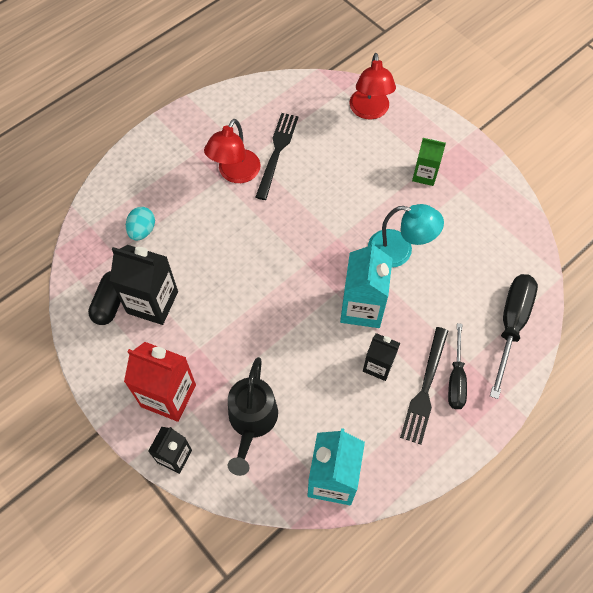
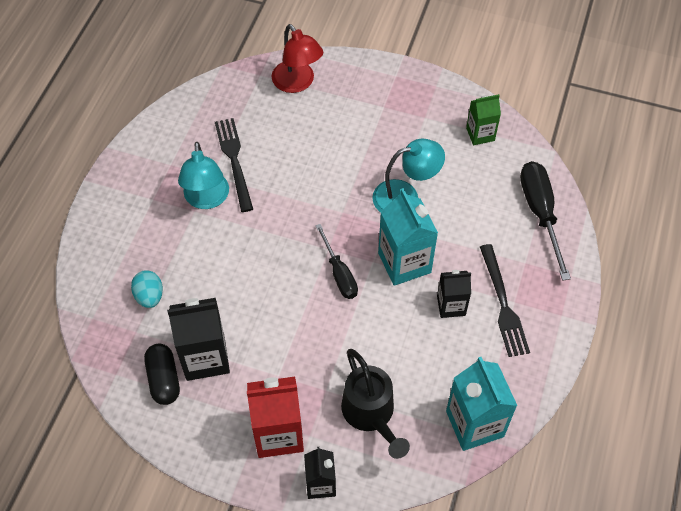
camera: 30 degrees left, 5 degrees down
(235, 174) = (207, 199): red lamp -> turquoise lamp
(424, 175) = (384, 118): green carton -> green carton (480, 134)
(456, 378) = (523, 282): black screwdriver -> black screwdriver (339, 273)

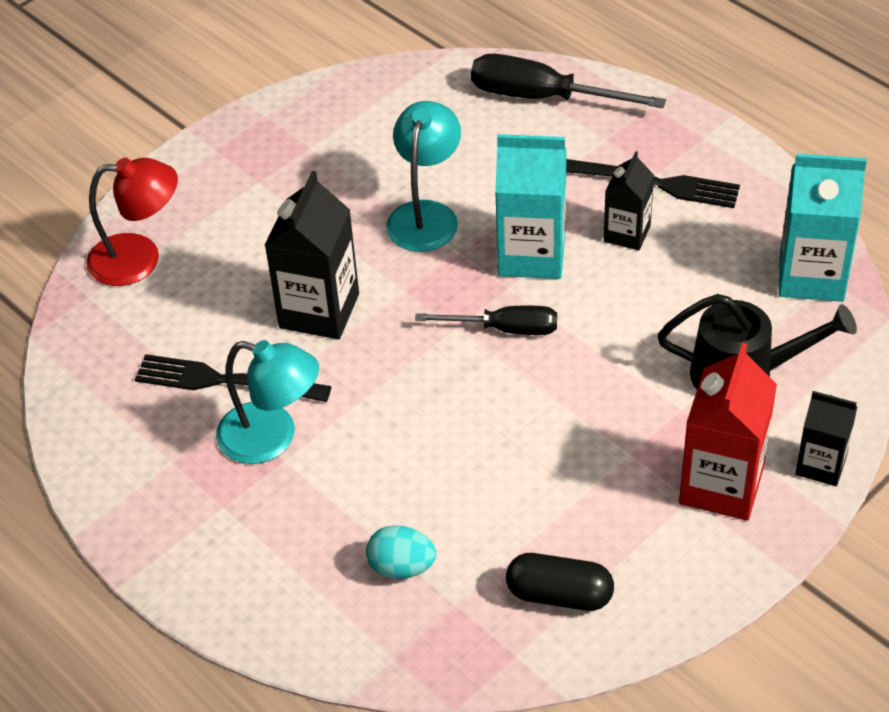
camera: 60 degrees left, 10 degrees down
(205, 357) = (551, 531): black carton -> black carton (319, 311)
(480, 134) = (379, 104): green carton -> none

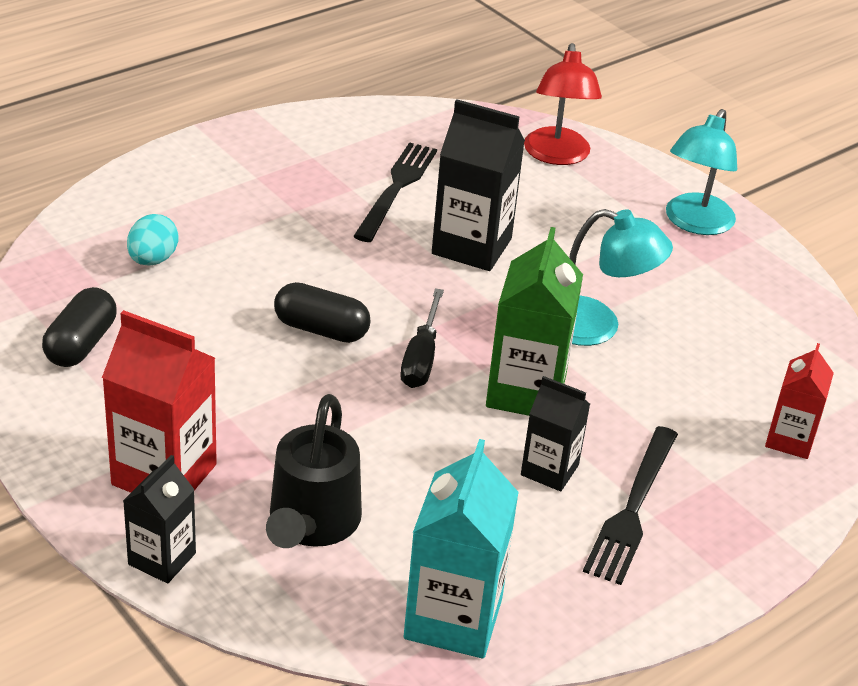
camera: 90 degrees right, 10 degrees down
(272, 438) = (323, 207): turquoise lamp -> turquoise lamp (694, 223)
(483, 407) = (321, 330): none -> black capsule
(531, 255) = (526, 392): turquoise carton -> green carton
(543, 97) = (790, 440): black screwdriver -> red carton

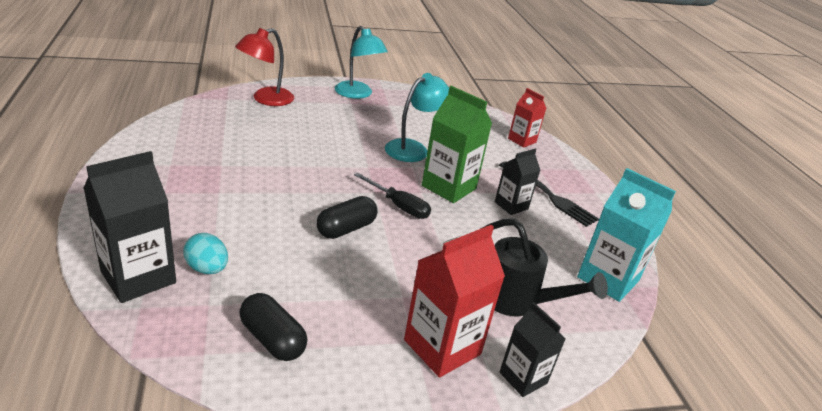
camera: 65 degrees left, 5 degrees down
(397, 188) = (238, 151): black fork -> none
(471, 246) = (317, 152): black carton -> black carton (138, 277)
(557, 156) = (266, 99): red lamp -> red lamp turned 105 degrees clockwise

